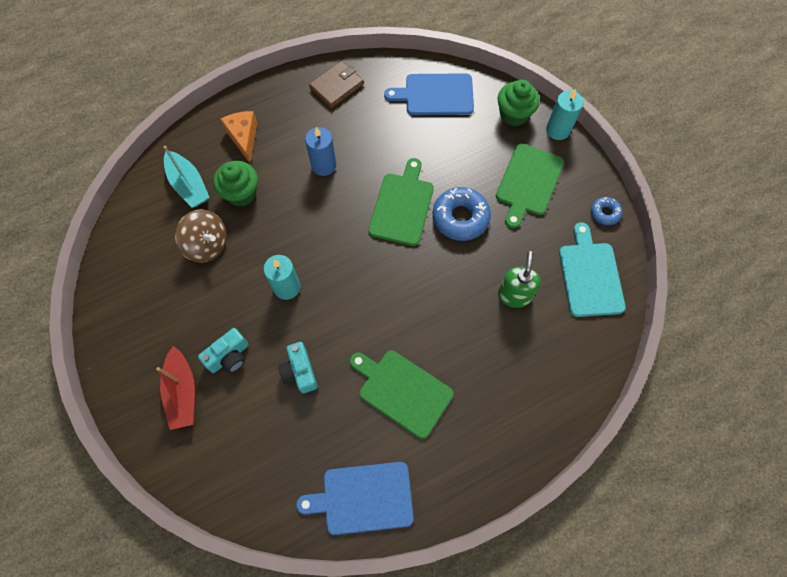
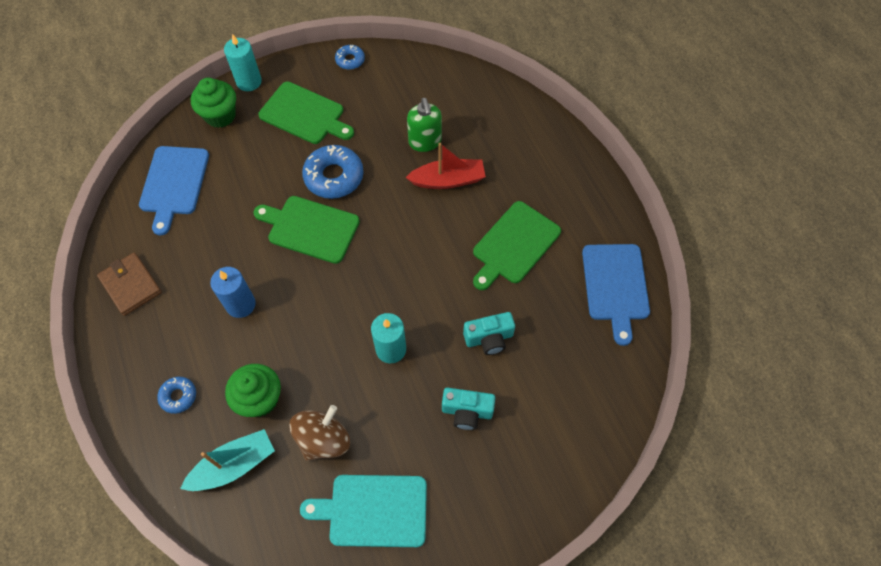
camera: 85 degrees left, 5 degrees down
(182, 392) = (505, 463): red boat -> red boat (448, 180)
(229, 356) = (467, 412): turquoise camera -> turquoise camera turned 135 degrees clockwise
(244, 138) = (178, 396): orange cheese -> blue donut
(514, 295) = (425, 142): green soap dispenser -> green soap dispenser turned 120 degrees counterclockwise
(590, 275) = (412, 81): turquoise cutting board -> turquoise cutting board (373, 510)

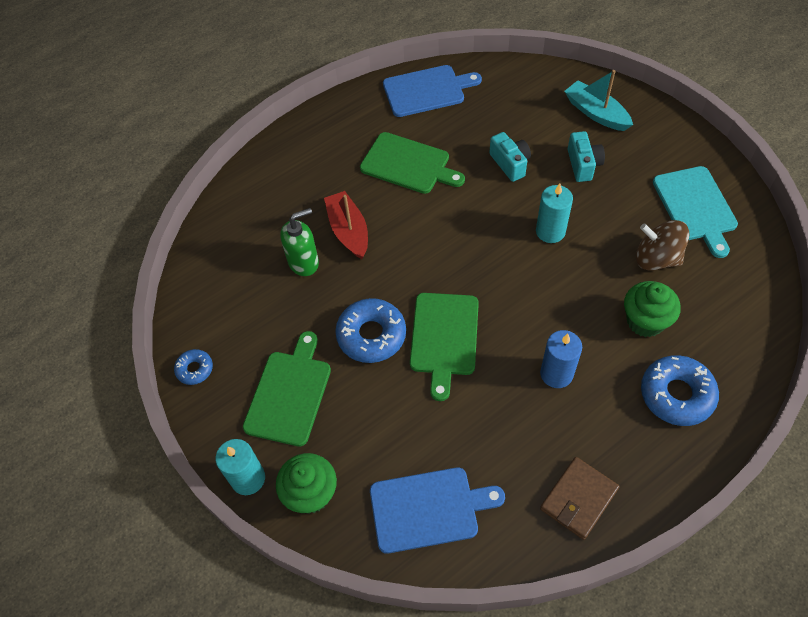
camera: 100 degrees left, 5 degrees down
(178, 396) = (676, 394): blue donut -> blue donut, size x1.86
(234, 465) = (714, 321): turquoise boat -> turquoise boat (596, 113)

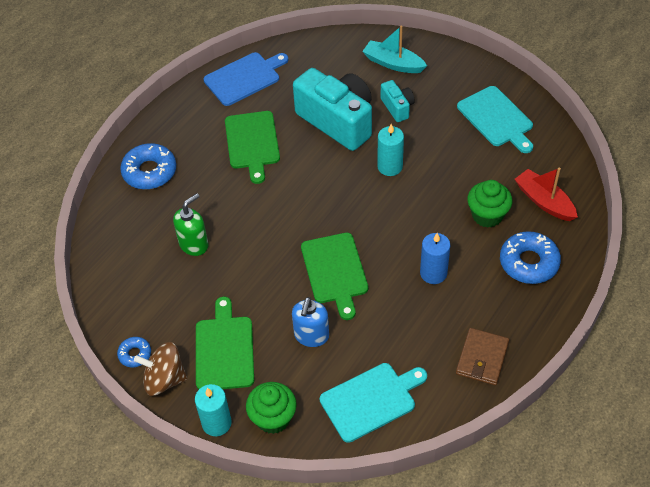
camera: 20 degrees left, 5 degrees down
(348, 231) = (222, 209): red boat -> red boat (544, 201)
(371, 335) = (274, 286): blue donut -> blue donut (149, 172)
(390, 407) = (311, 336): none -> blue soap dispenser
(408, 164) = (252, 143): green cutting board -> green cutting board turned 75 degrees clockwise
(428, 509) = (371, 400): blue cutting board -> turquoise cutting board
(510, 163) = (337, 121): turquoise camera -> turquoise camera, size x2.11
(656, 258) = (480, 166): brown spinning top -> brown spinning top (164, 379)

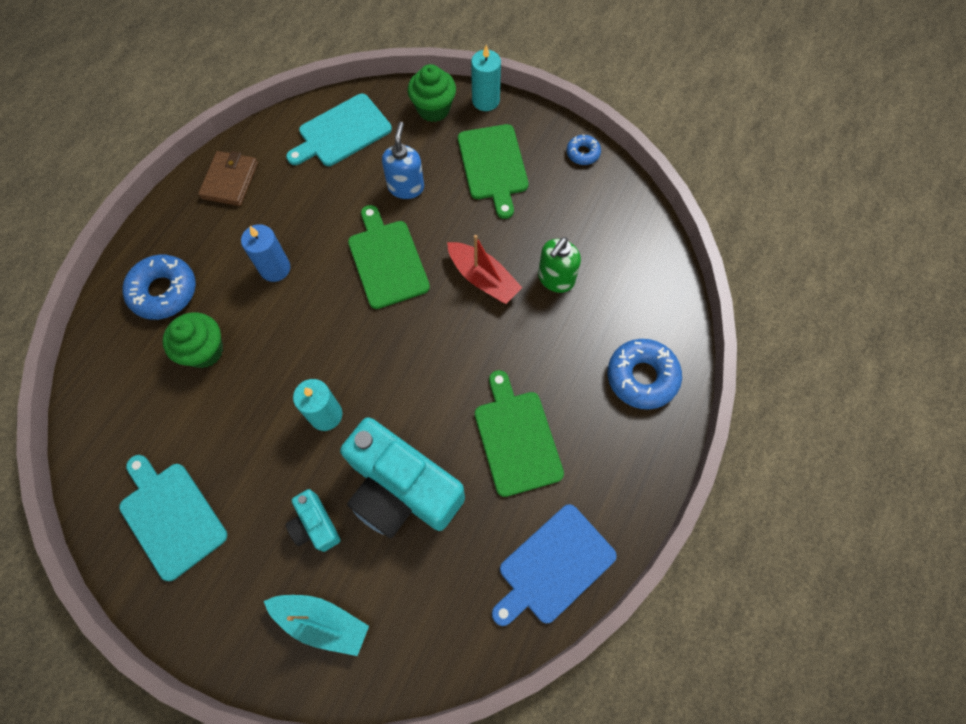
camera: 170 degrees right, 15 degrees up
(164, 379) = (546, 133): brown spinning top -> none
(544, 201) = (129, 378): red boat -> red boat (483, 278)

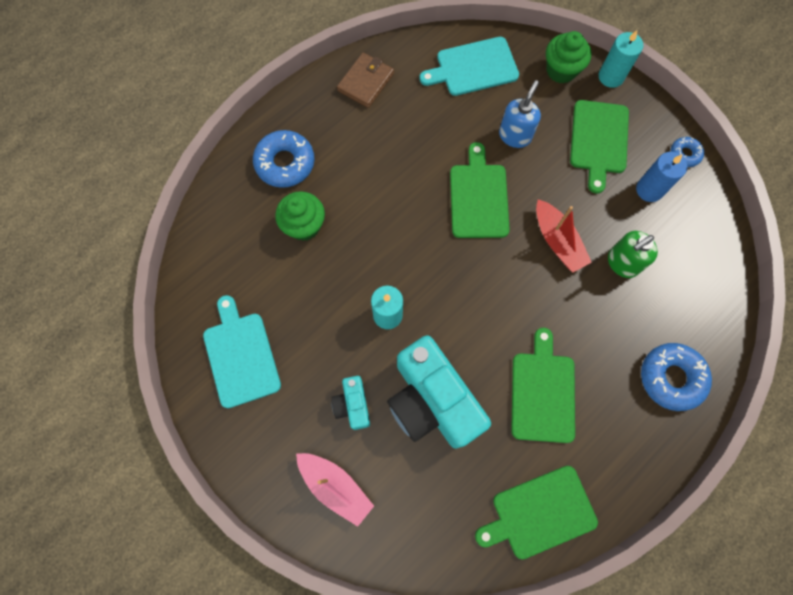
camera: 20 degrees right, 5 degrees up
(275, 268) = (381, 173): blue candle -> blue candle (649, 189)
(322, 622) = (335, 486): turquoise boat -> pink boat
(553, 566) = (539, 513): blue cutting board -> green cutting board

